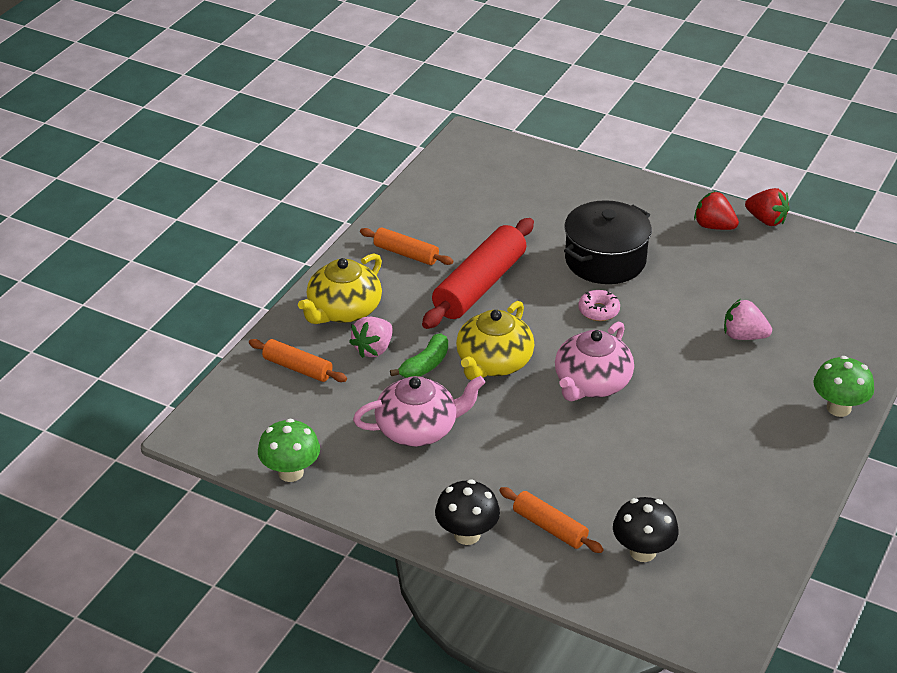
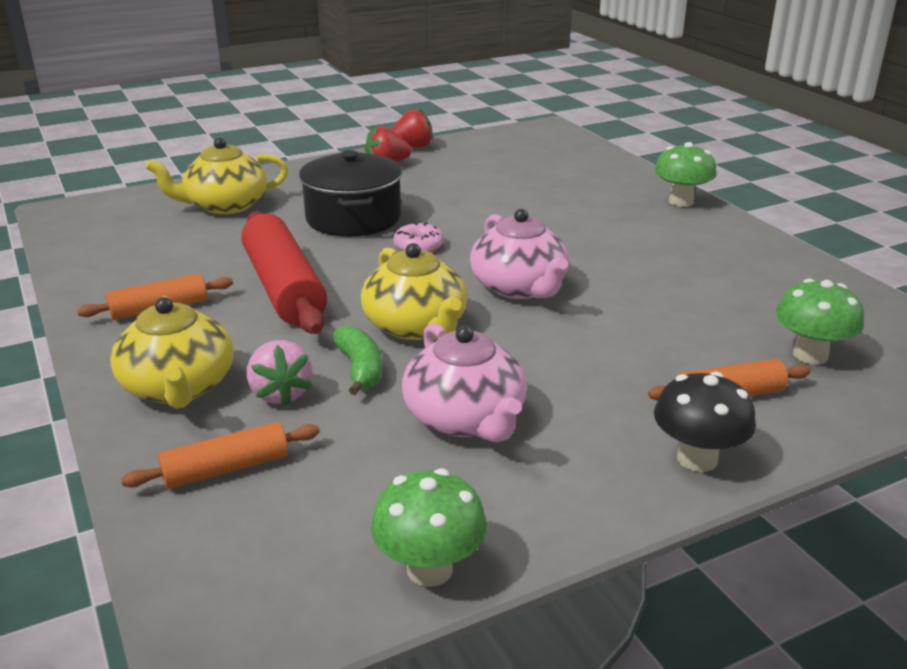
camera: 55 degrees left, 10 degrees down
(418, 429) = (466, 418): pink teapot -> pink teapot turned 135 degrees clockwise
(556, 195) = (225, 205): none -> yellow teapot
(642, 552) = (810, 355): black mushroom -> green mushroom
(743, 336) = (543, 202): pink strawberry -> none

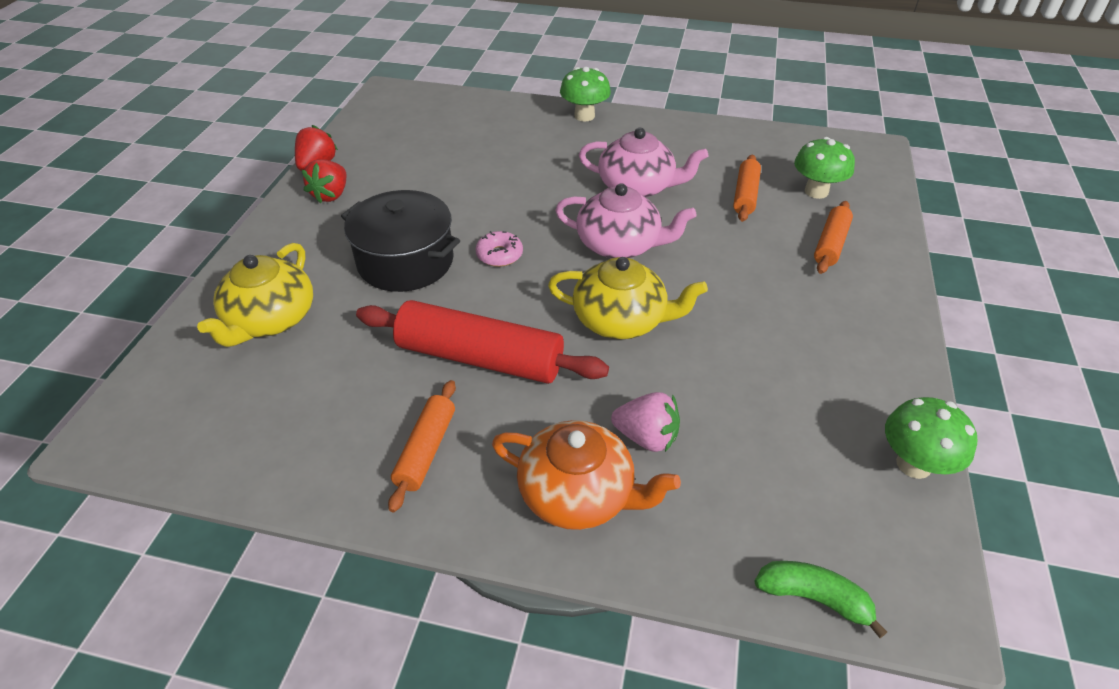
camera: 50 degrees left, 15 degrees up
(179, 387) = (578, 494): yellow teapot -> orange teapot
(226, 469) = (725, 515): orange rolling pin -> orange rolling pin (745, 195)
(360, 369) = (653, 378): green banana -> green banana (814, 598)
(466, 418) = (763, 361): pink teapot -> pink teapot (637, 187)
(697, 459) = (883, 294): black mushroom -> none

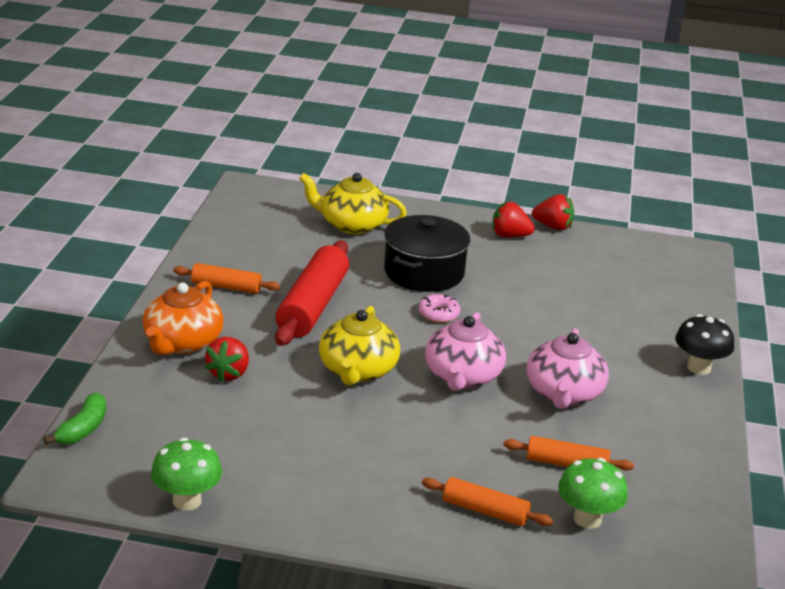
camera: 85 degrees right, 15 degrees down
(584, 116) = (699, 368): green mushroom -> black mushroom
(646, 437) = (228, 373): pink strawberry -> red strawberry

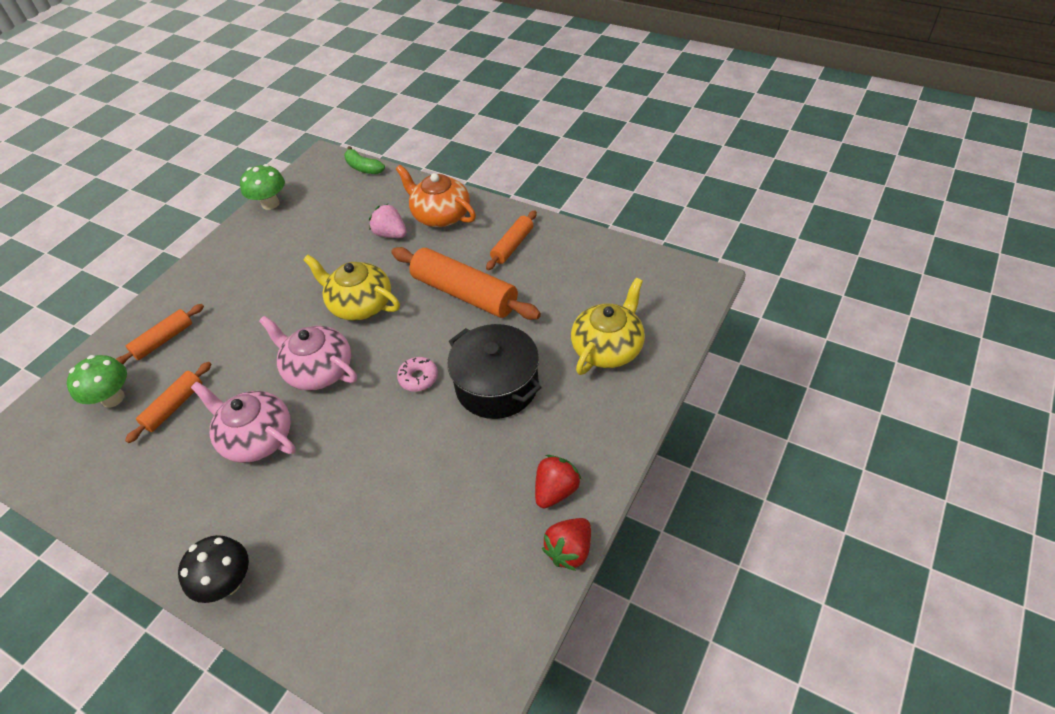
camera: 115 degrees right, 20 degrees up
(228, 373) = (391, 234): red strawberry -> pink strawberry
(313, 306) = (464, 293): red rolling pin -> orange rolling pin

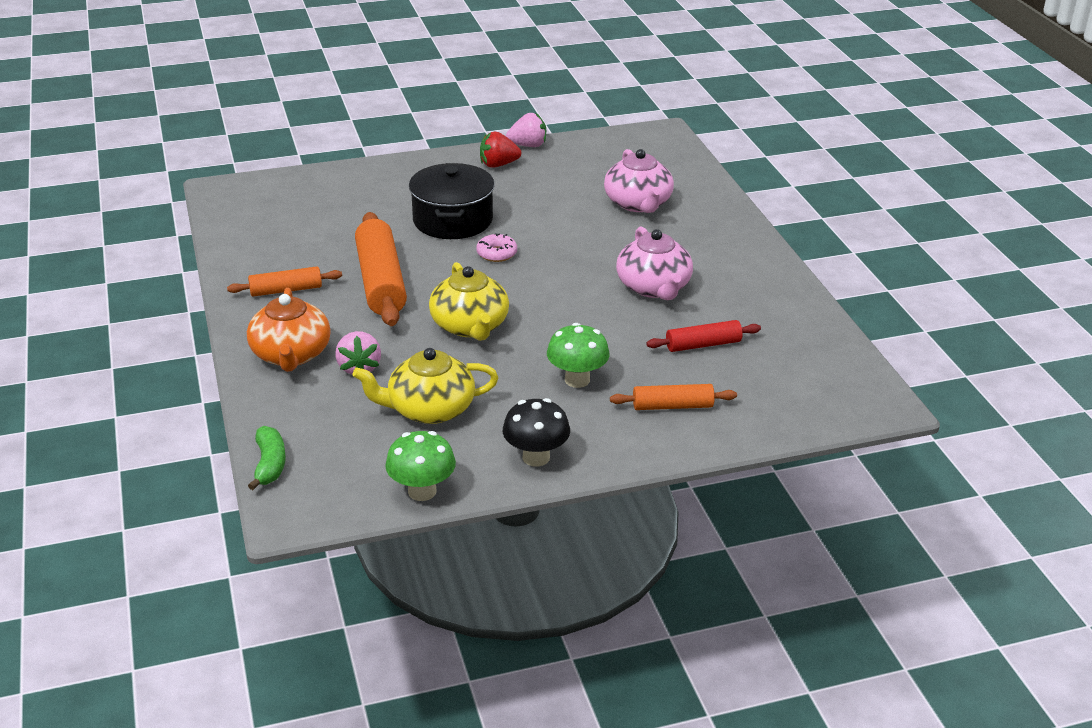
camera: 140 degrees left, 15 degrees down
(113, 398) = (754, 383): green mushroom -> green mushroom (577, 380)
(174, 406) = (703, 345): orange rolling pin -> red rolling pin
(228, 583) = (739, 230): black mushroom -> black mushroom (536, 457)
(318, 370) = (562, 301): pink teapot -> pink teapot (638, 204)
(569, 550) = (528, 145): red strawberry -> pink strawberry
(608, 348) = (351, 196): yellow teapot -> yellow teapot (429, 409)

